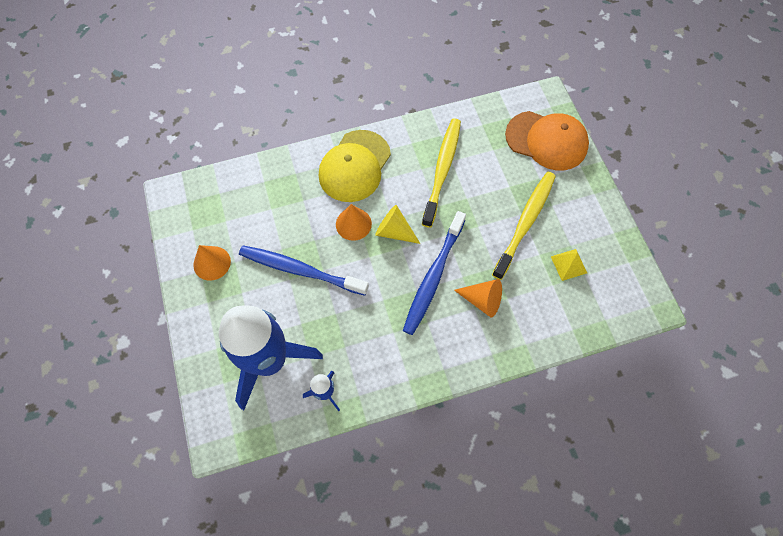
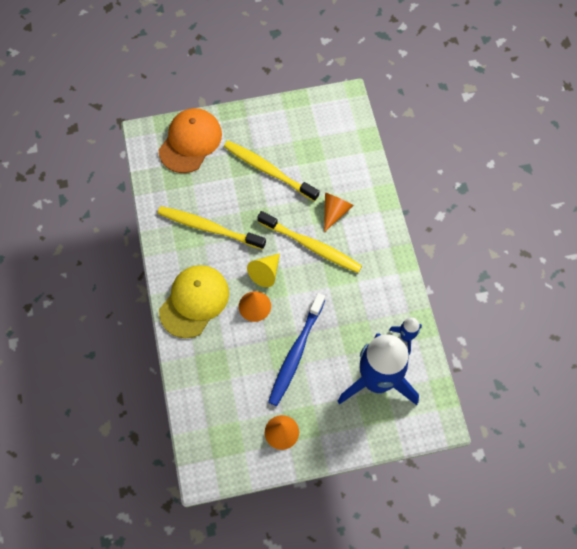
camera: 85 degrees left, 0 degrees up
(354, 166) = (194, 301): yellow cap -> yellow cap turned 90 degrees counterclockwise
(433, 277) = (311, 246): blue toothbrush -> yellow toothbrush
(568, 264) = (309, 145): yellow pyramid -> none

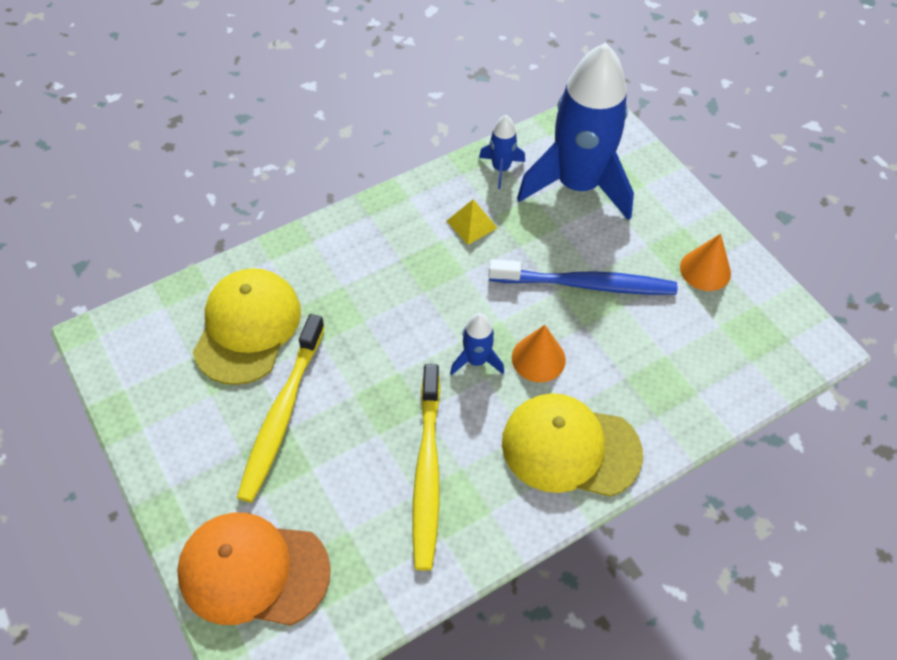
camera: 110 degrees left, 10 degrees down
(265, 273) = (476, 360): yellow cone -> blue rocket
(311, 246) = (405, 312): yellow toothbrush -> none
(328, 165) = (247, 328): none -> yellow cap
(335, 212) = (333, 297): orange cone -> none
(364, 303) = (471, 224): none -> yellow pyramid

